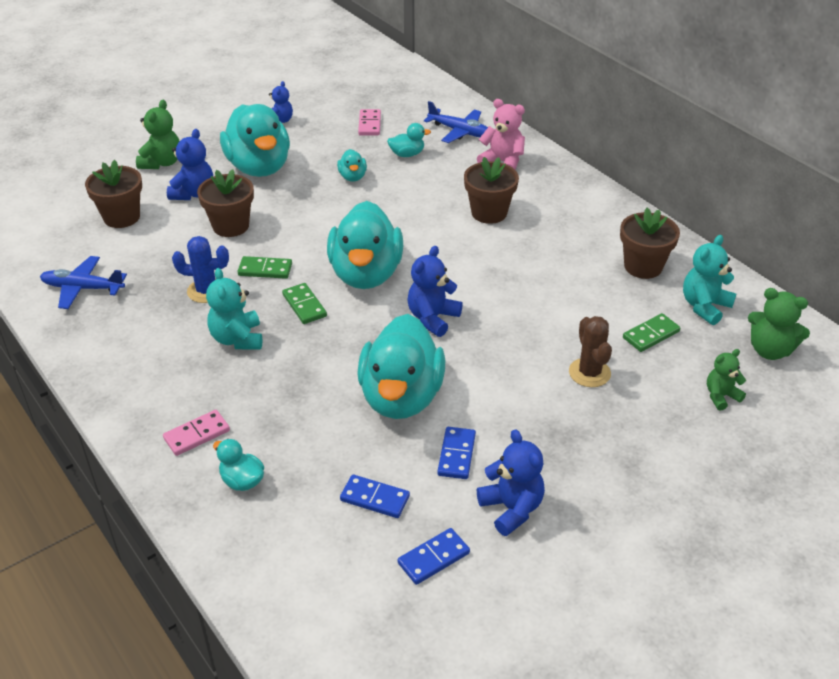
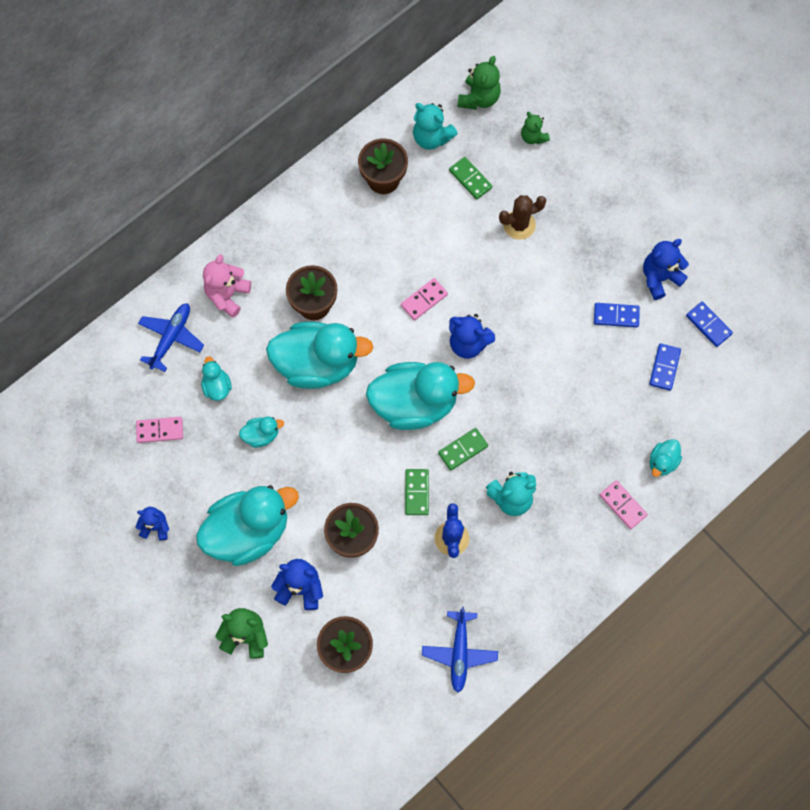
camera: 95 degrees left, 30 degrees up
(401, 397) = (563, 359): turquoise duck -> turquoise duck (317, 364)
(489, 288) = (424, 300): none -> pink domino

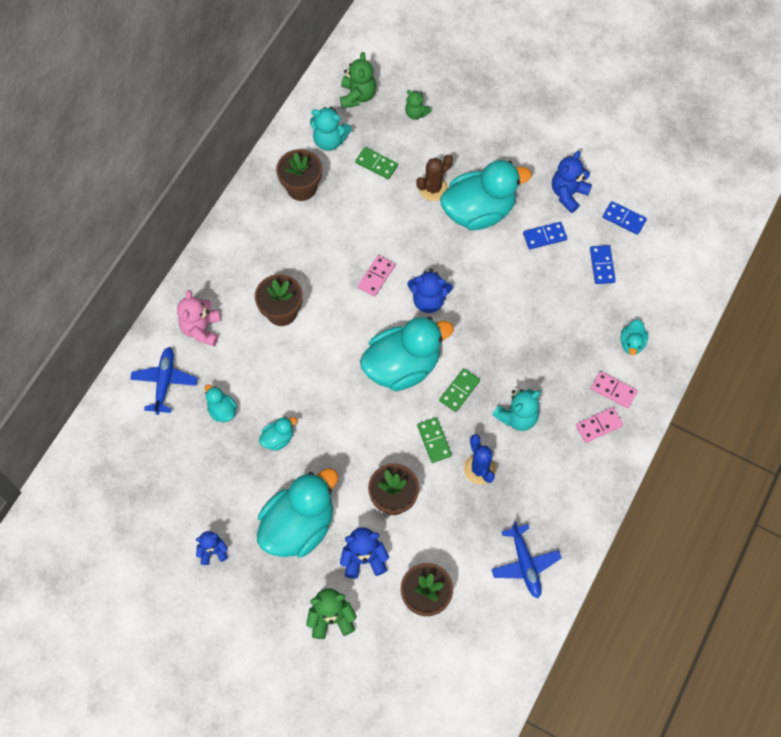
camera: 20 degrees left, 5 degrees down
(160, 430) = (184, 465): pink domino -> pink domino (599, 425)
(317, 364) = (304, 361): turquoise duck -> turquoise duck (479, 211)

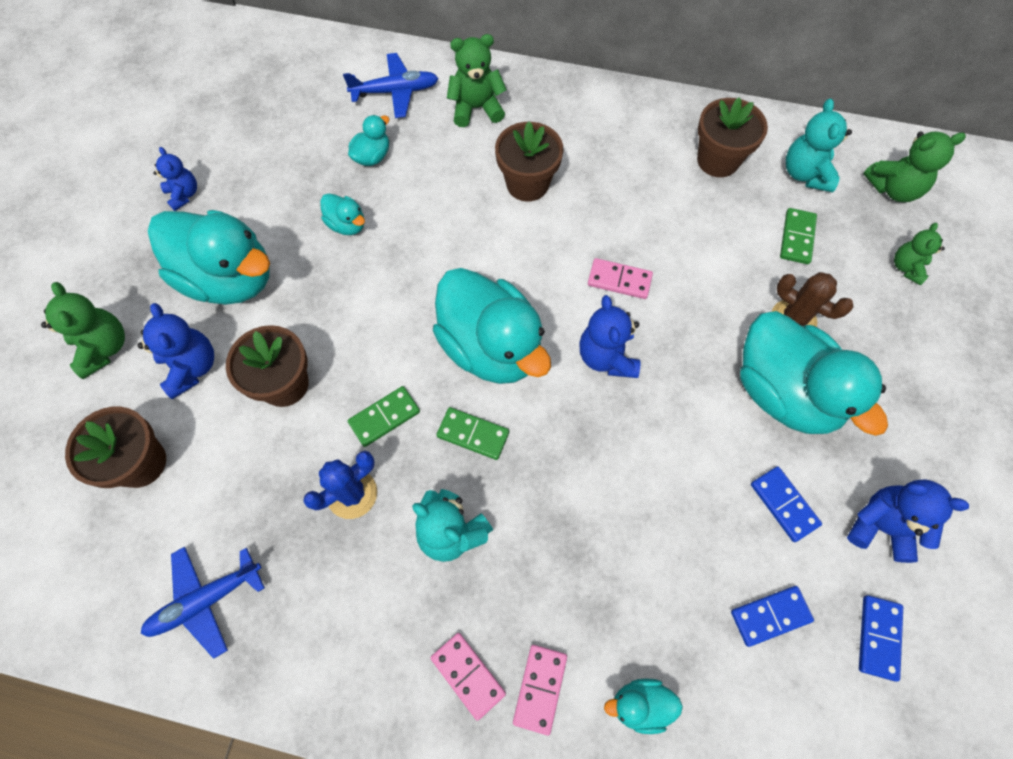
camera: 75 degrees right, 0 degrees up
(201, 329) = (476, 108): pink teddy bear -> green teddy bear

